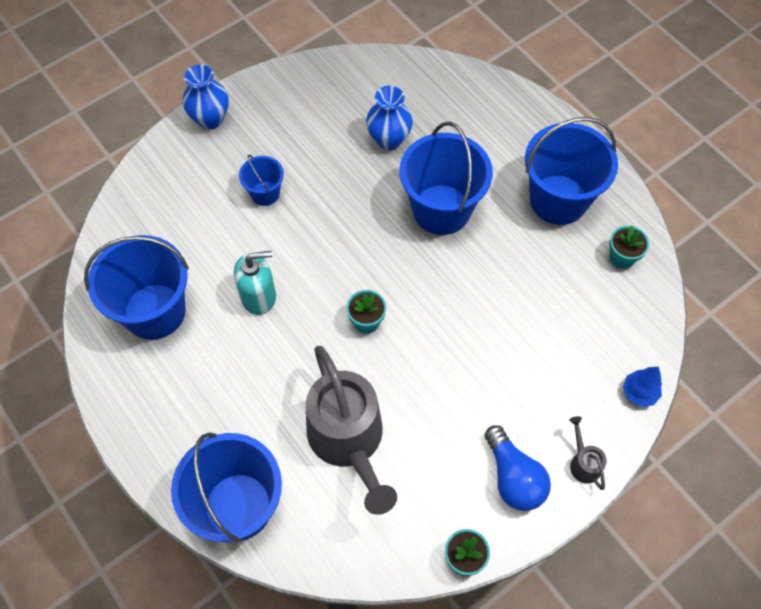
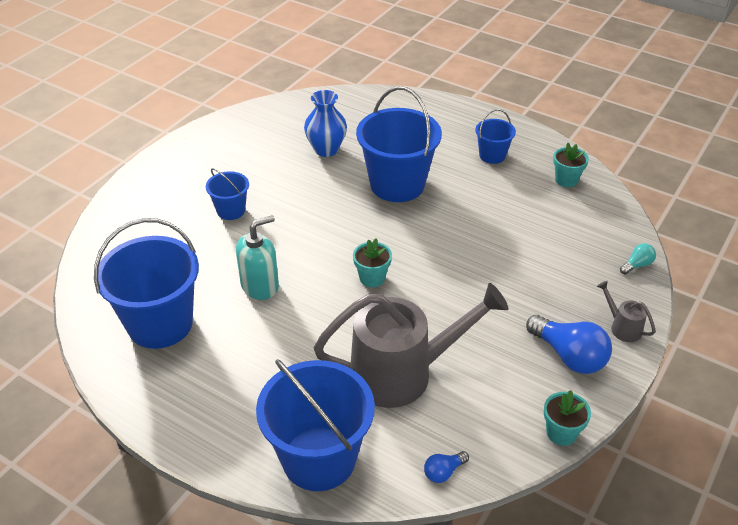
camera: 20 degrees left, 20 degrees down
(210, 119) = (154, 171): blue vase -> none
(339, 560) = (443, 472): none -> blue light bulb
(349, 442) = (403, 373): grey watering can -> grey watering can turned 60 degrees counterclockwise
(558, 200) = (492, 155): blue bucket -> blue bucket, size x0.50
(639, 393) = (637, 265): blue tree -> turquoise light bulb

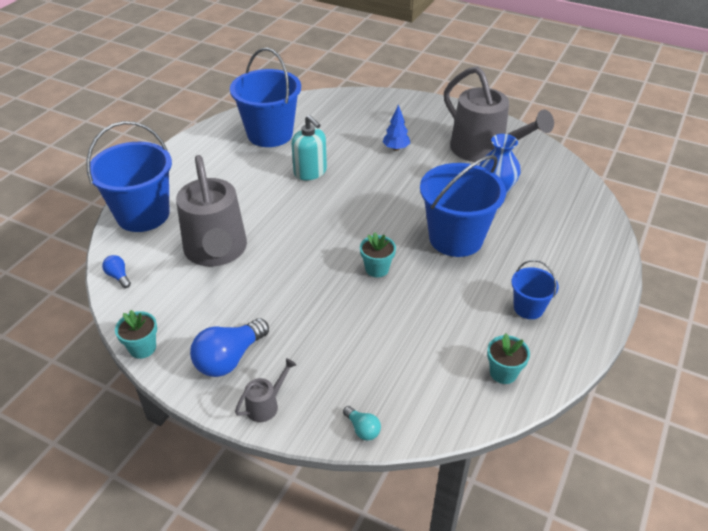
camera: 85 degrees right, 0 degrees up
(231, 210) = (396, 148): blue bucket -> blue tree
(255, 147) = (484, 151): none -> grey watering can
(372, 278) = (324, 229): turquoise flower pot -> turquoise flower pot (377, 269)

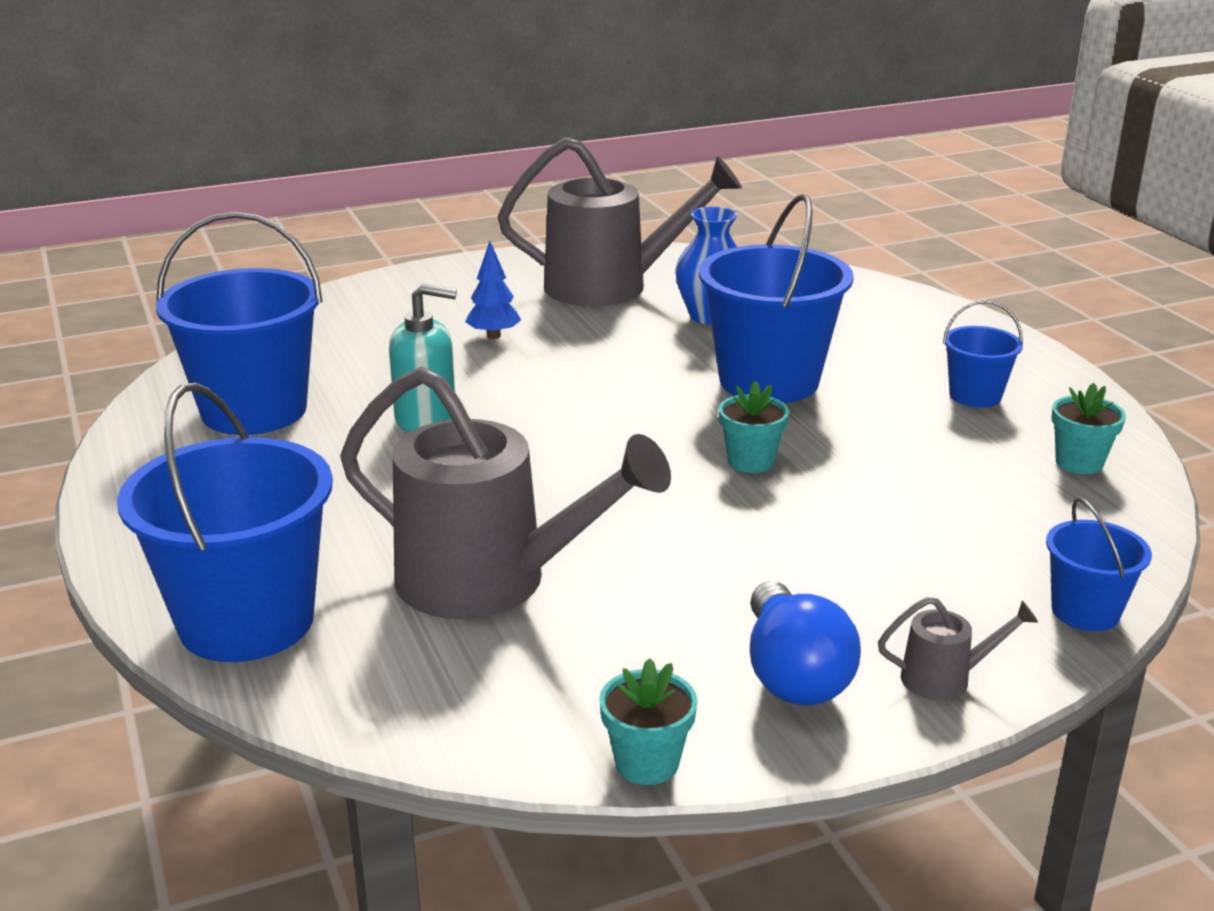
camera: 50 degrees left, 15 degrees down
(118, 276) = (392, 719): blue light bulb -> none
(266, 405) = (946, 678): grey watering can -> grey watering can turned 90 degrees clockwise
(362, 429) = (1085, 611): turquoise light bulb -> blue bucket

